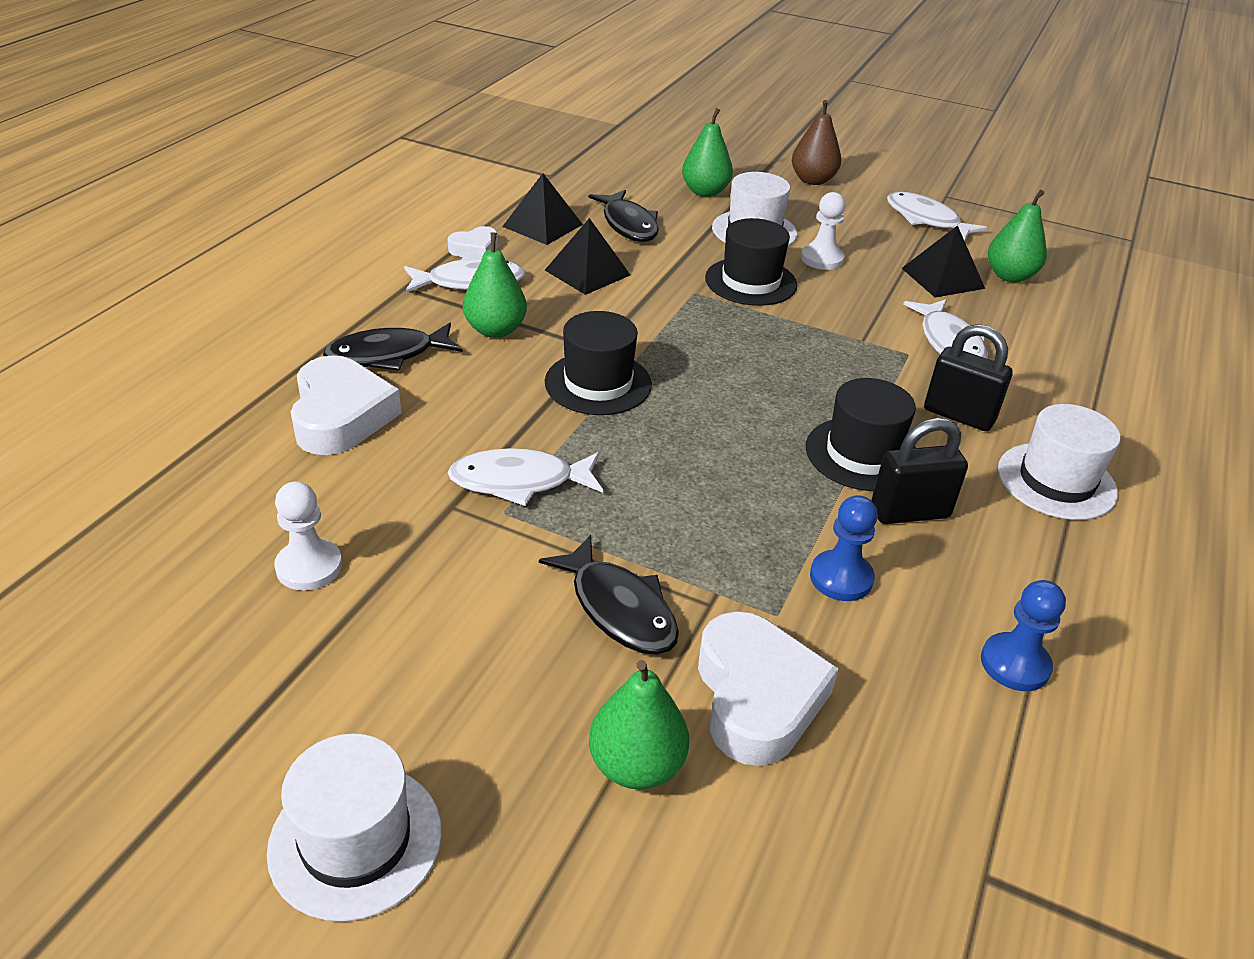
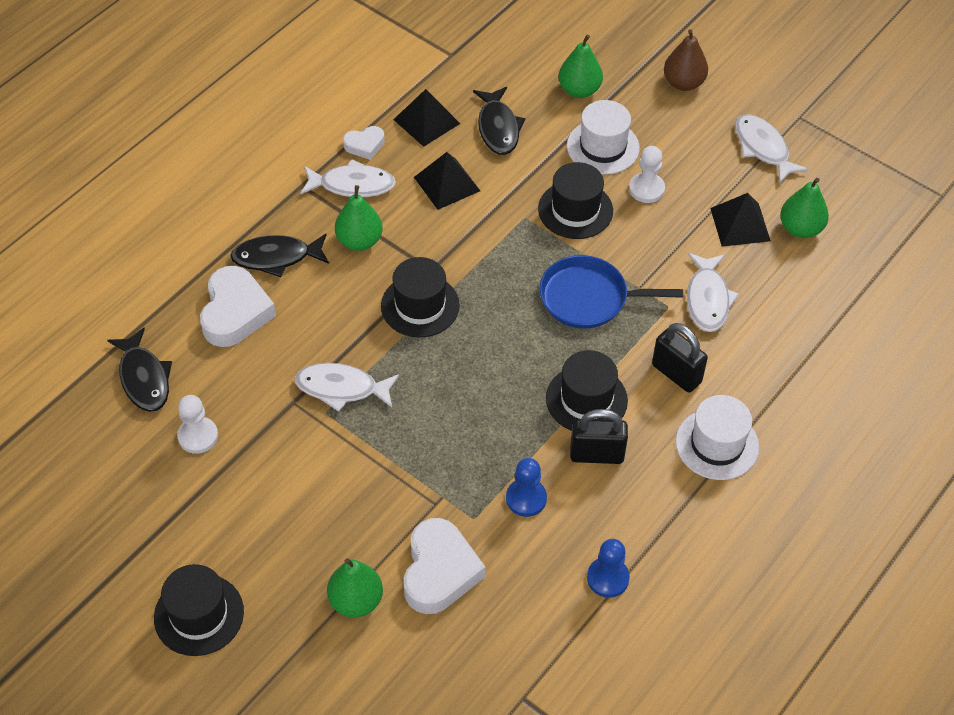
camera: 15 degrees right, 15 degrees up
(355, 840) = (199, 614): white hat -> black hat
(619, 608) = (377, 497): black fish -> black fish (144, 378)
(808, 355) = (588, 298): none -> blue pan

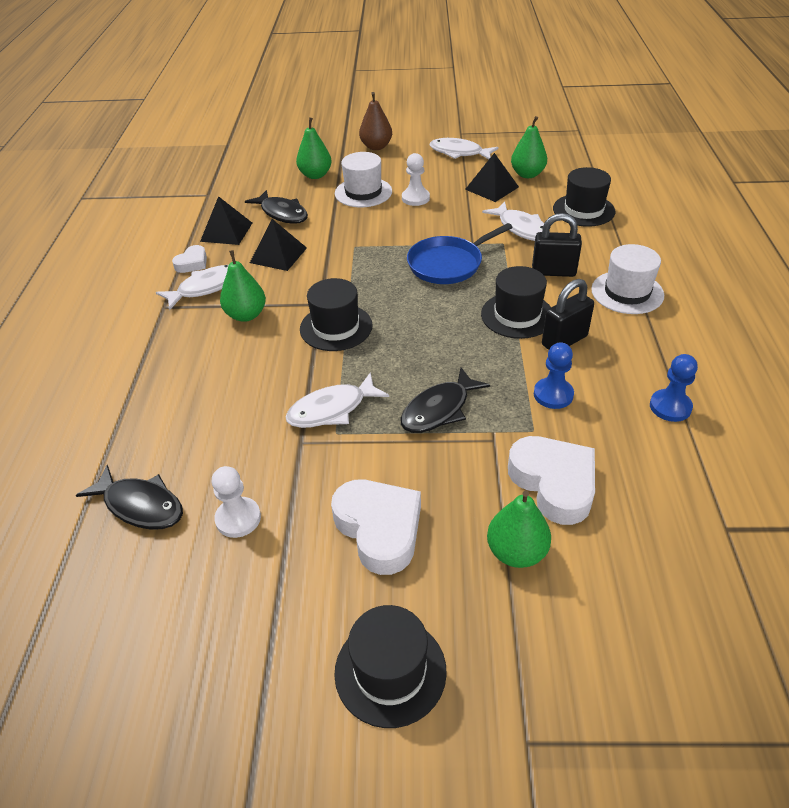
camera: 35 degrees left, 10 degrees down
(235, 312) = (185, 410): white heart -> white heart (379, 529)
(276, 257) = (186, 358): black fish -> black fish (439, 409)
(575, 210) = (383, 227): black hat -> black hat (583, 210)

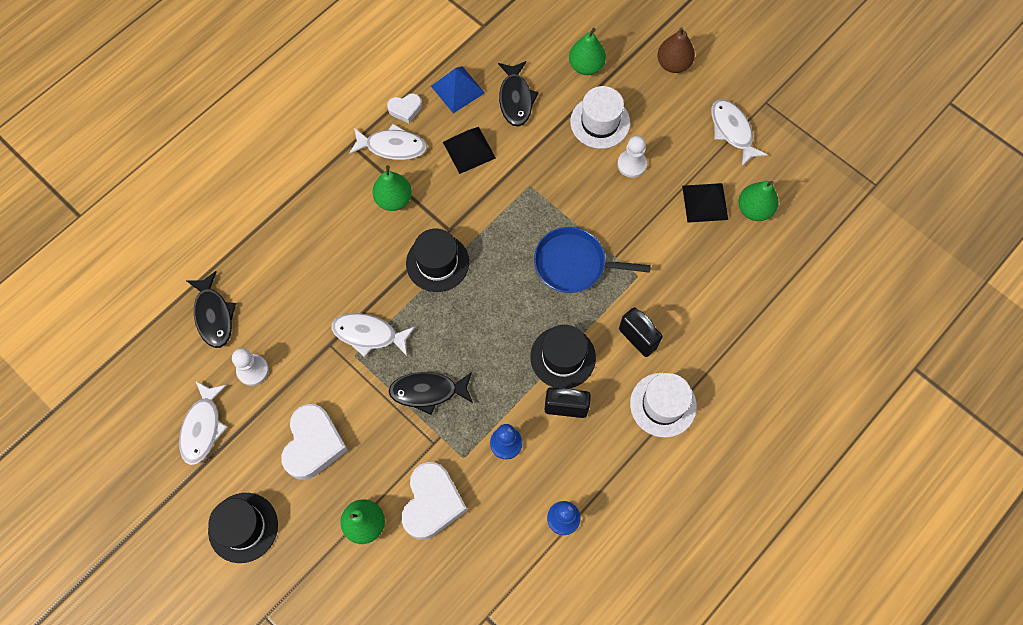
camera: 40 degrees right, 25 degrees up
(226, 232) = (457, 89): black pyramid -> blue pyramid
(521, 228) = (670, 271): white fish -> white fish (203, 427)
(583, 210) = (744, 293): black hat -> none

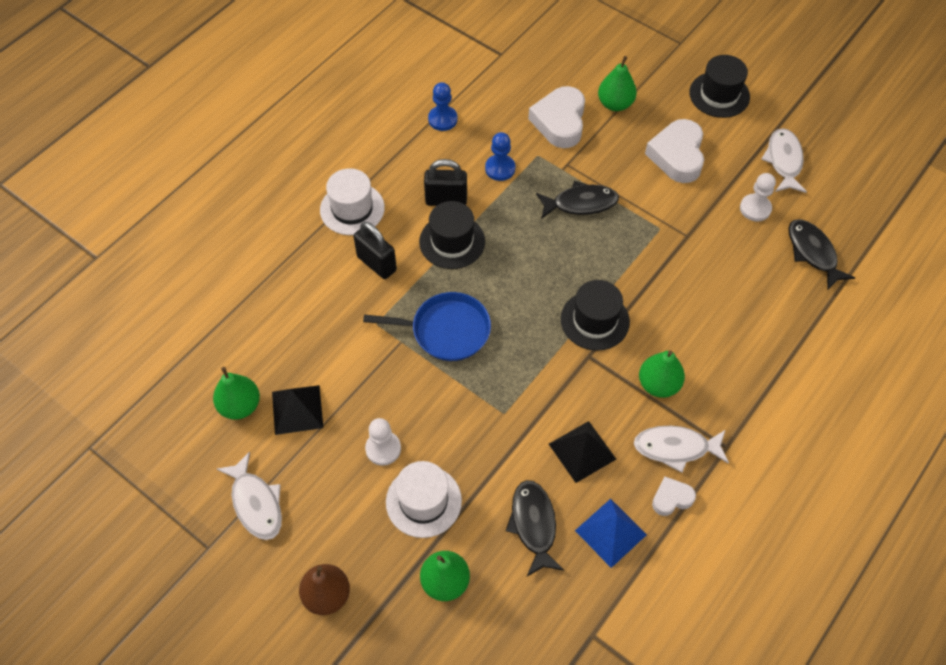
camera: 175 degrees right, 10 degrees down
(369, 334) = (650, 247): white fish -> none

